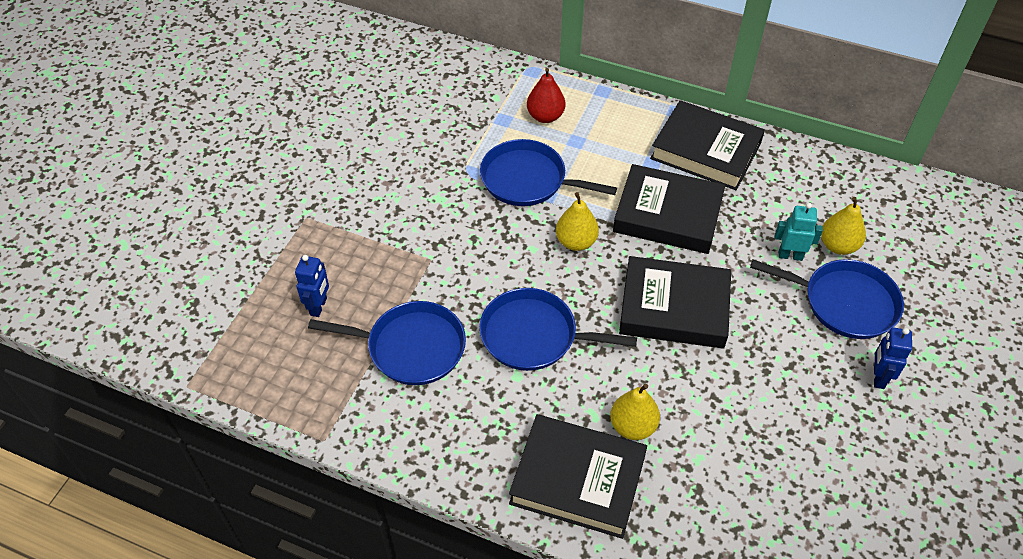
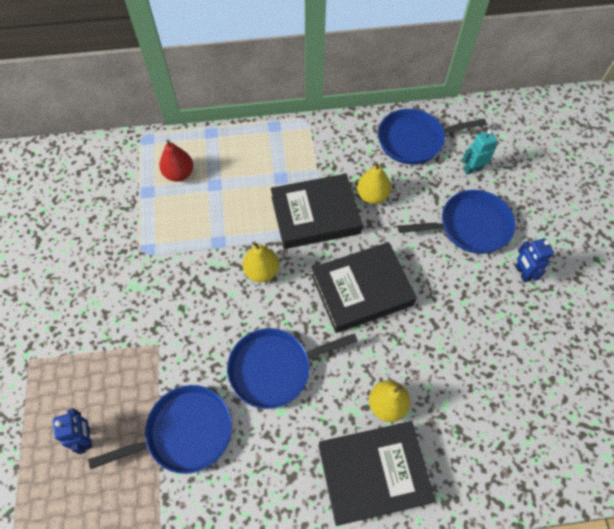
camera: 30 degrees left, 10 degrees up
(527, 180) = (195, 236): blue pan -> blue pan (414, 140)
(705, 151) = (313, 149): black book -> none
(790, 255) = (416, 207): turquoise robot -> turquoise robot (472, 169)
(838, 245) = (442, 183): yellow pear -> yellow pear (372, 196)

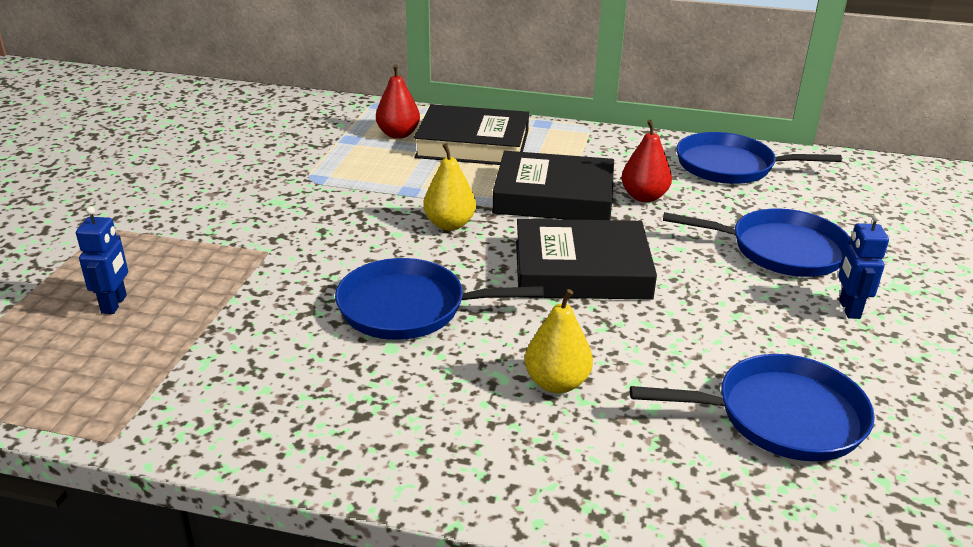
camera: 20 degrees right, 30 degrees down
(185, 432) = (243, 332): blue pan -> blue pan (782, 416)
(372, 196) = (644, 197): yellow pear -> red pear
(373, 473) = (492, 447): black book -> black book (473, 144)
(472, 169) = (807, 204): turquoise robot -> none

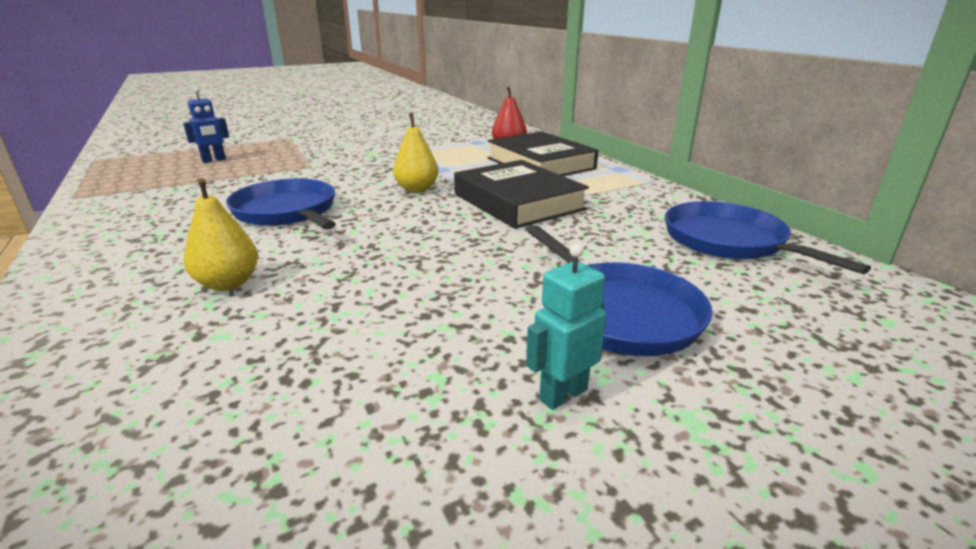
camera: 50 degrees right, 5 degrees down
(581, 269) = (421, 241): black book -> none
(644, 197) = (586, 227): red pear -> none
(782, 416) = (259, 416): blue pan -> none
(849, 309) = (563, 394): blue robot -> turquoise robot

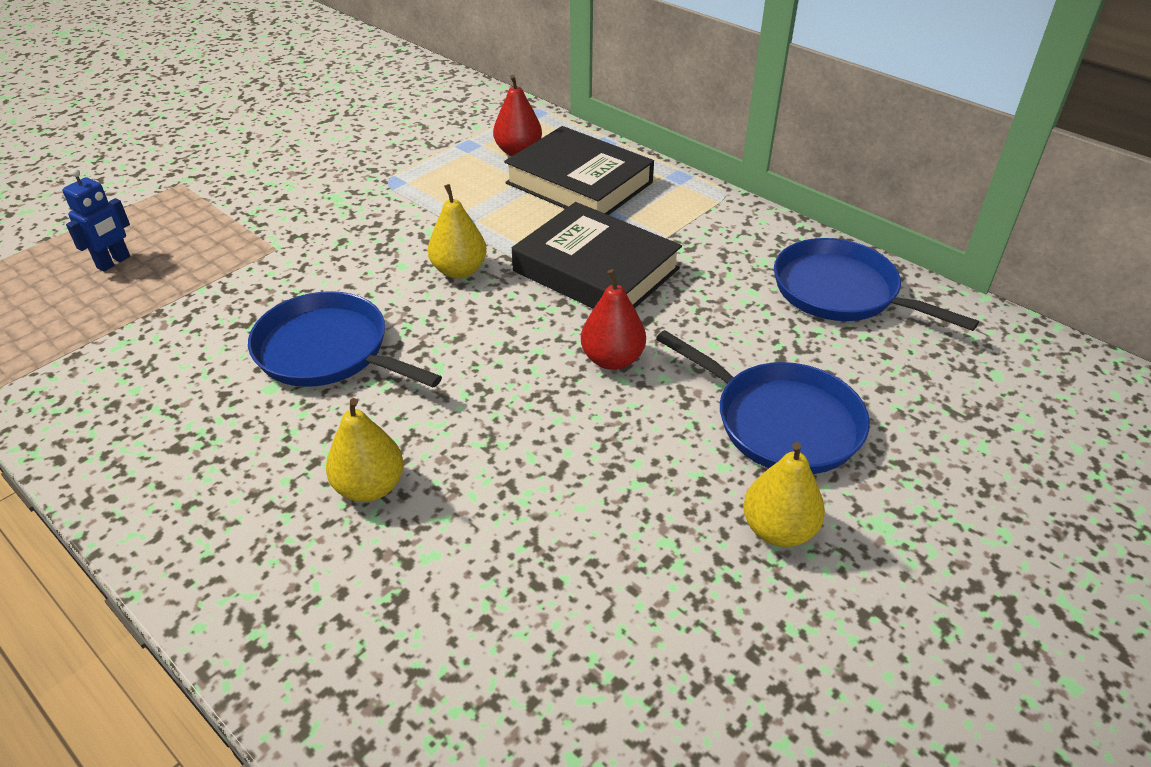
camera: 20 degrees left, 15 degrees up
(490, 248) = (612, 359): none -> red pear
(563, 394) = (778, 530): turquoise robot -> yellow pear

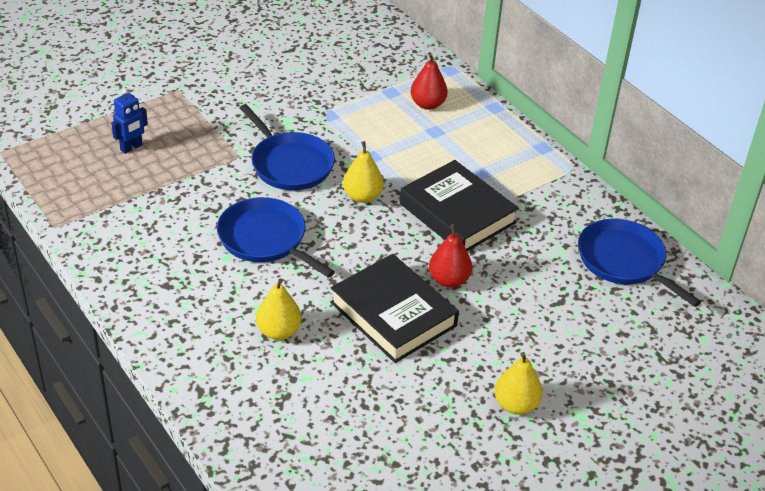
camera: 10 degrees right, 0 degrees up
(579, 183) = (466, 140): black book -> black book (393, 314)
(781, 422) = (544, 342): blue pan -> blue pan (290, 164)

